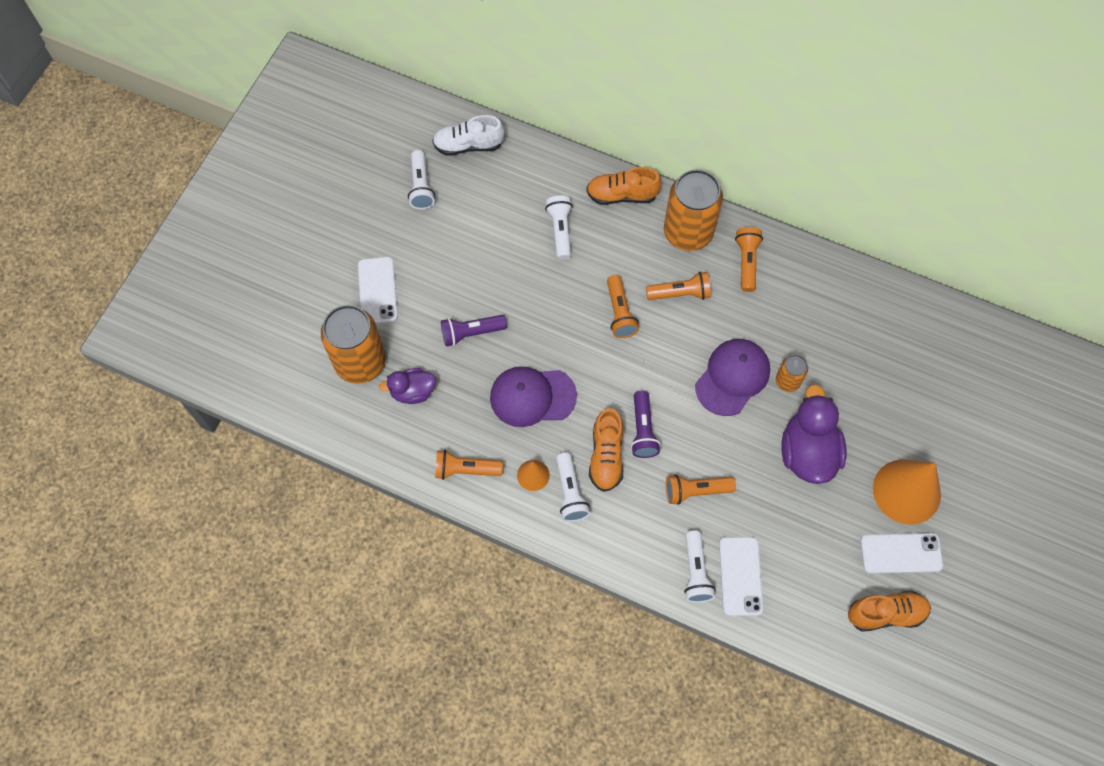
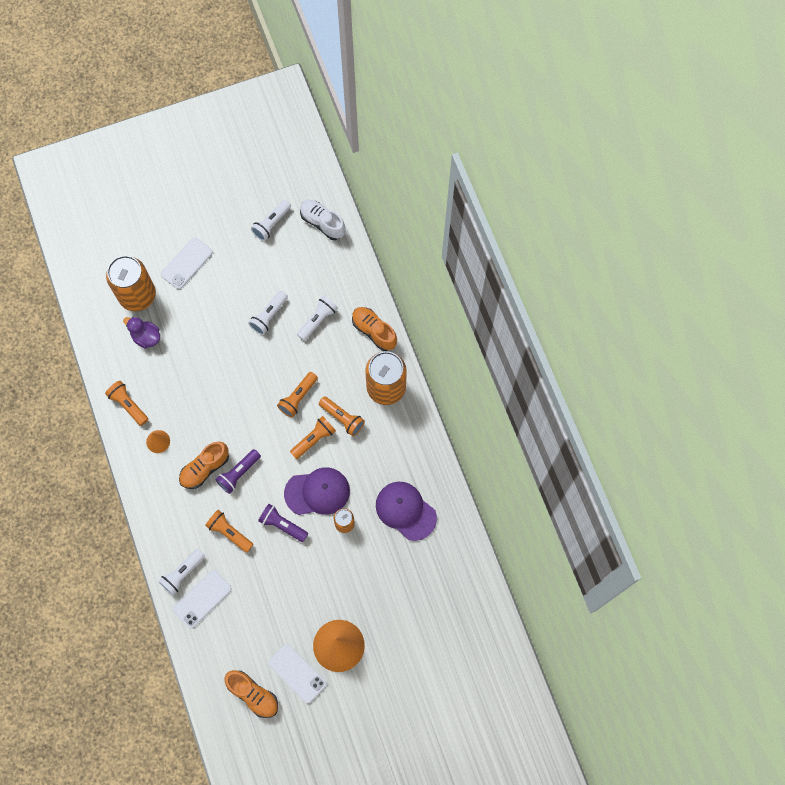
camera: 45 degrees right, 5 degrees up
(471, 333) = (209, 333): purple flashlight -> purple flashlight (282, 525)
(532, 396) = (202, 399): purple cap -> purple cap (405, 511)
(570, 492) = (166, 469): white flashlight -> white flashlight (269, 316)
(747, 262) = (399, 436): orange flashlight -> orange flashlight (314, 439)
(807, 452) = (310, 571): purple duck -> none

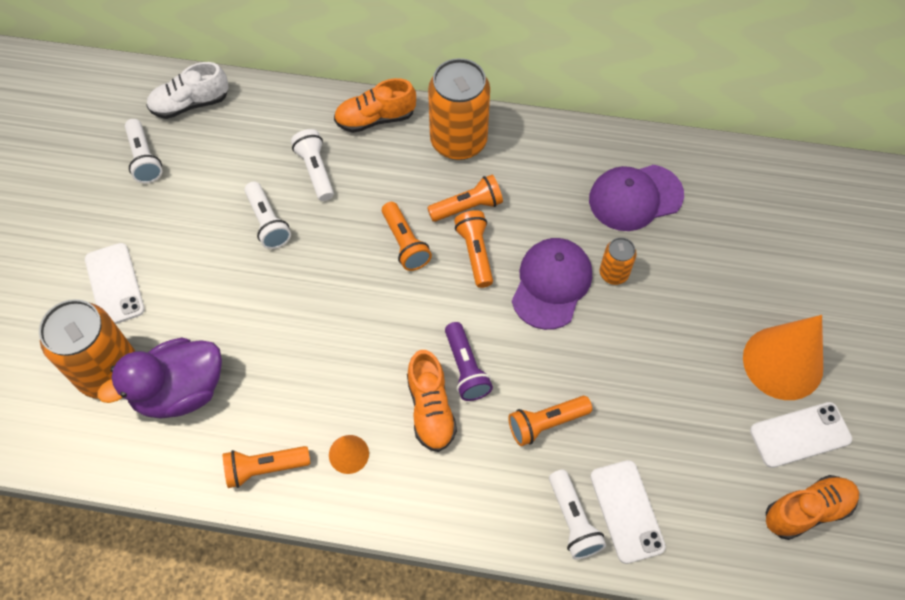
camera: 60 degrees left, 10 degrees down
(146, 337) = (180, 391): purple duck -> purple duck, size x1.71
(282, 525) = (573, 349): purple flashlight -> none

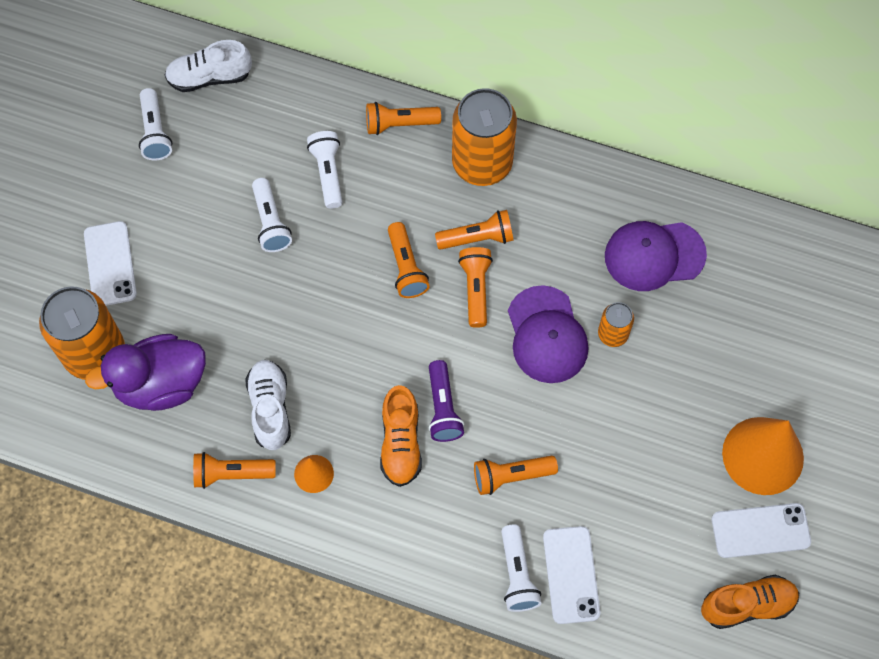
camera: 10 degrees right, 5 degrees up
(294, 397) = (270, 409): none -> white shoe
(375, 119) = (399, 124): orange shoe -> orange flashlight
(551, 284) = (546, 335): purple cap -> purple cap turned 135 degrees clockwise

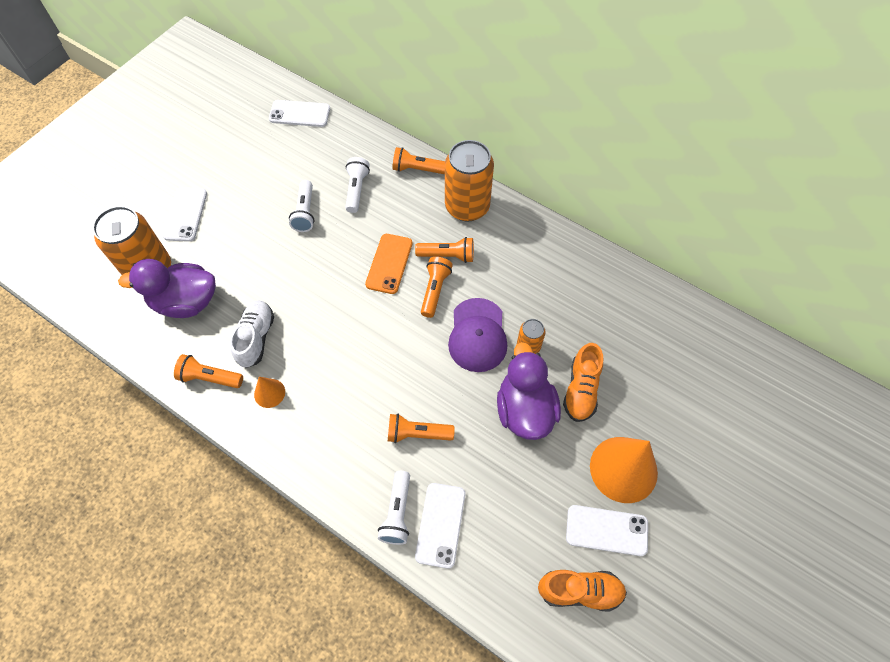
camera: 15 degrees right, 5 degrees down
(155, 132) = (250, 139): white flashlight -> none
(210, 77) = (299, 114): white shoe -> white phone
(400, 443) = (342, 387): orange shoe -> orange shoe (581, 390)
(406, 267) = (389, 264): orange flashlight -> orange phone
(443, 408) = (382, 369): purple flashlight -> none
(630, 414) = (524, 409): none -> purple duck
(654, 255) = (576, 297): purple cap -> none

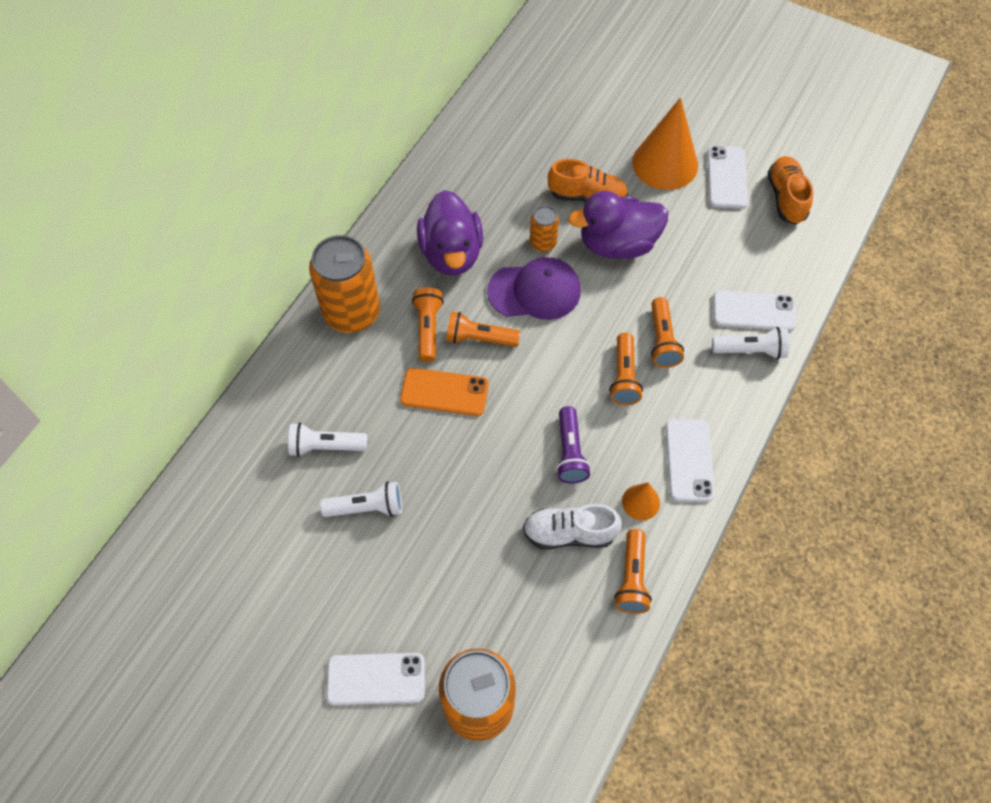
camera: 95 degrees left, 0 degrees up
(186, 302) = (526, 638): purple duck -> purple duck (451, 253)
(299, 114) = (177, 548): white phone -> white phone (689, 460)
(322, 346) = (570, 452): none -> purple flashlight
(417, 169) = (289, 375): orange flashlight -> orange flashlight (624, 376)

